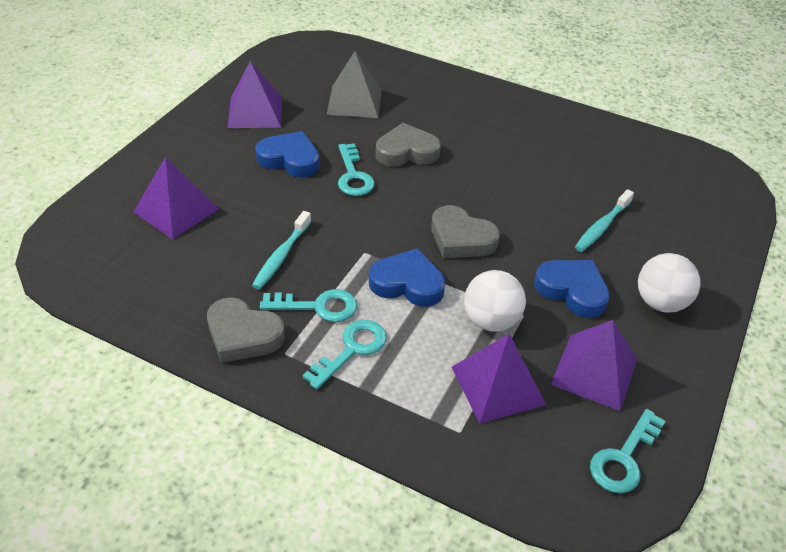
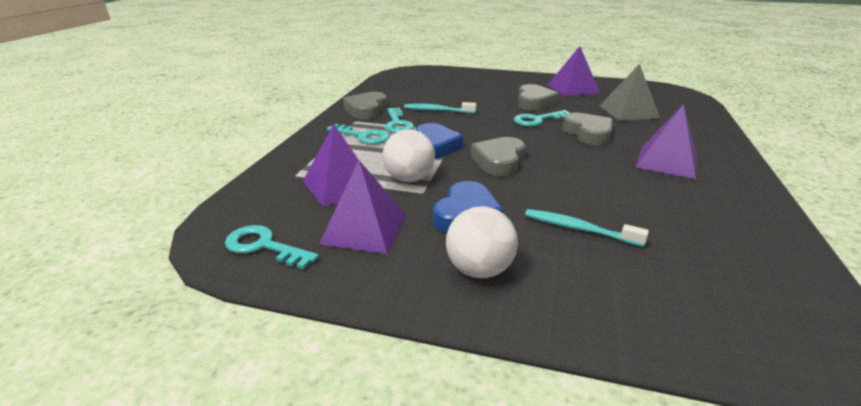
camera: 80 degrees right, 15 degrees down
(176, 210) = (459, 85): purple pyramid -> purple pyramid (667, 162)
(290, 159) = (534, 102): blue heart -> grey heart

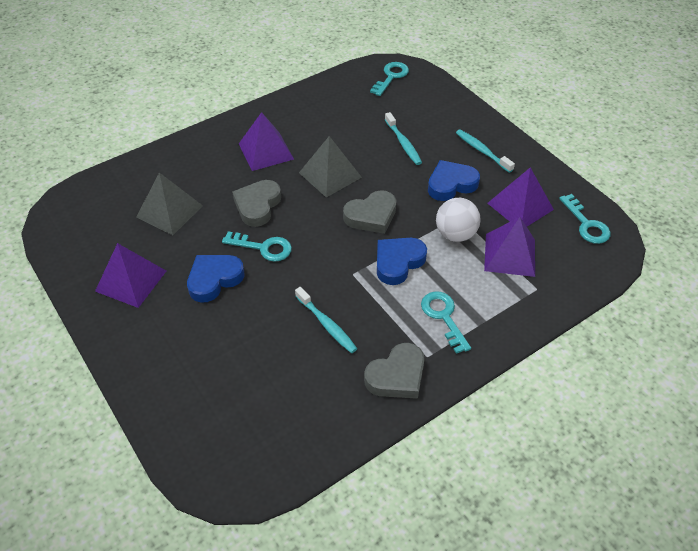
camera: 140 degrees left, 20 degrees up
(397, 124) = (392, 321): turquoise key -> turquoise key (391, 77)
(479, 270) = (482, 151): white ball -> turquoise toothbrush
(534, 102) = (214, 279): grey heart -> blue heart
(584, 170) = (330, 175): none -> grey pyramid

